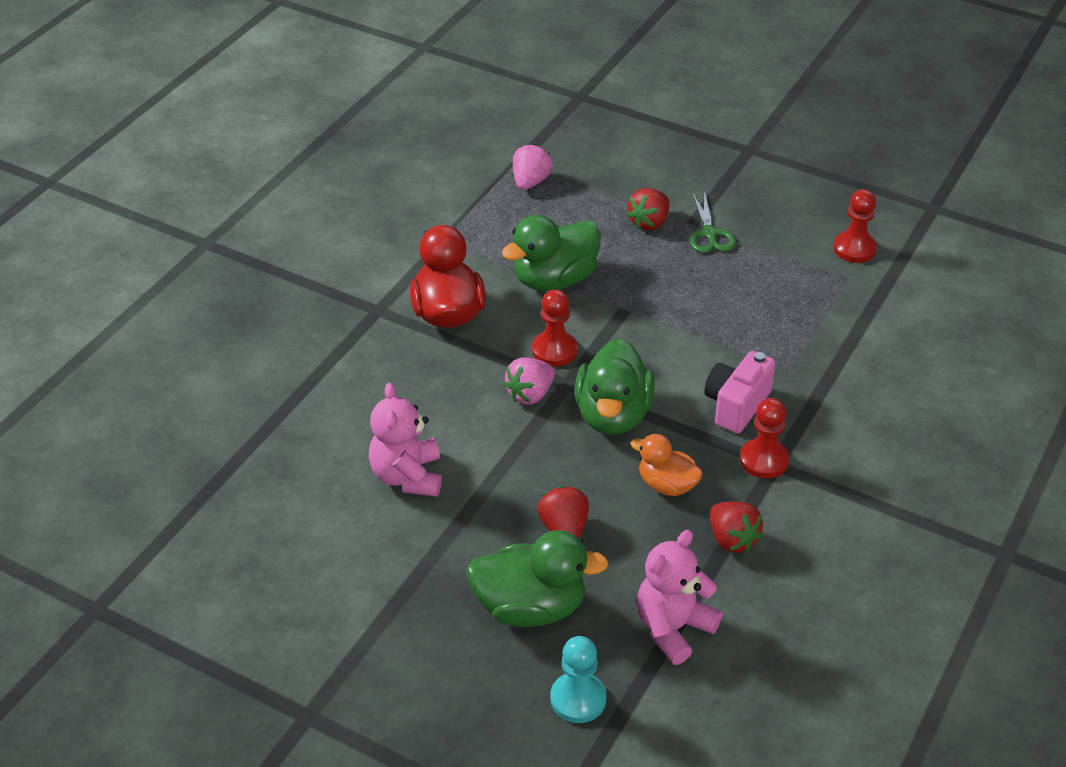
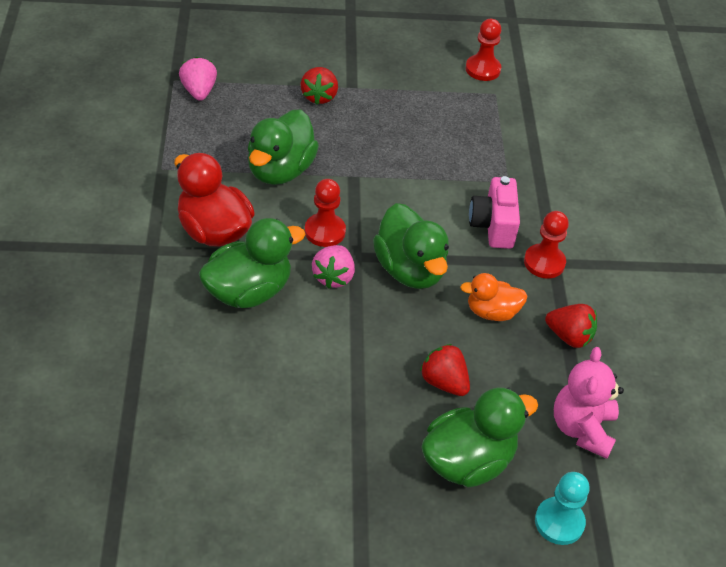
camera: 35 degrees left, 5 degrees up
(407, 476) = (287, 390): pink teddy bear -> none
(439, 378) = (248, 291): none -> green duck
(709, 234) = (371, 91): green scissors -> none

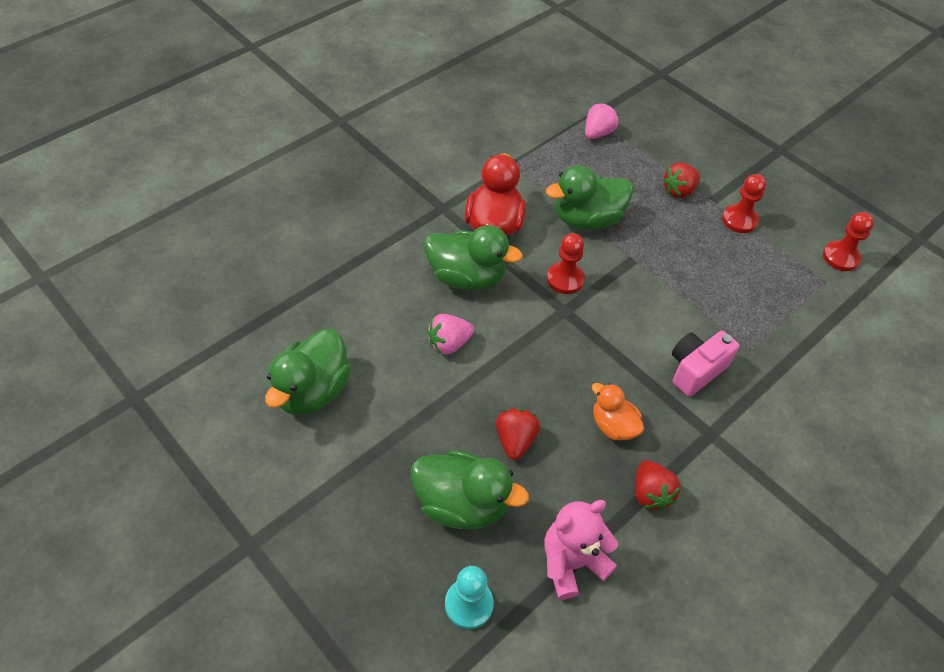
camera: 50 degrees right, 5 degrees up
(333, 277) = (532, 312): pink strawberry -> pink strawberry (449, 343)
(410, 270) = (591, 349): green duck -> green duck (312, 391)
(544, 262) = (702, 427): red pawn -> red pawn (739, 220)

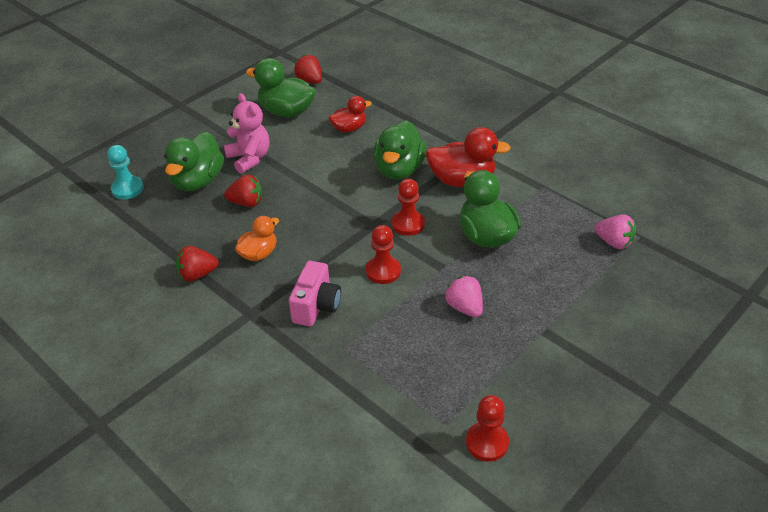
camera: 90 degrees right, 10 degrees down
(371, 320) = (349, 128): none -> red duck
(449, 343) = (331, 166): pink strawberry -> pink strawberry (464, 307)
(572, 562) = (148, 233): pink teddy bear -> pink teddy bear (249, 158)
(679, 190) = (549, 303): red strawberry -> red strawberry (310, 80)
(695, 370) = (316, 306): pink camera -> pink camera turned 60 degrees clockwise
(739, 220) = (520, 352): red pawn -> red pawn (383, 271)

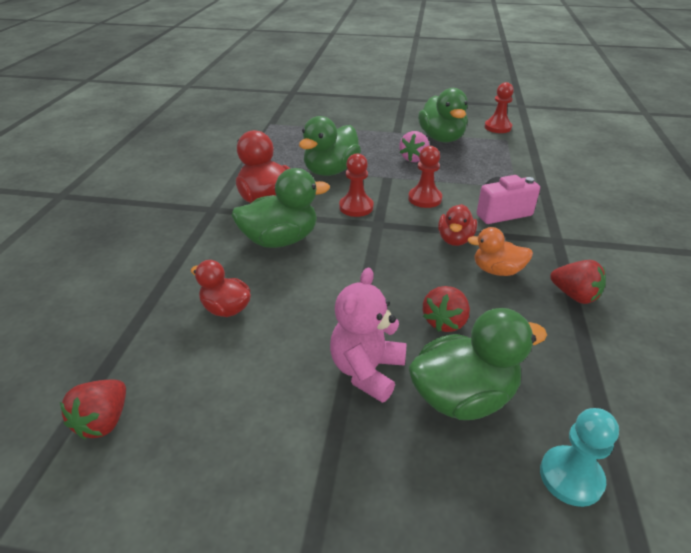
camera: 125 degrees left, 5 degrees down
(246, 203) = (445, 322): red strawberry -> red strawberry turned 120 degrees counterclockwise
(286, 112) = (222, 397): green duck -> green duck (441, 138)
(312, 254) = (455, 239): none -> red duck
(614, 242) = (285, 129): pink strawberry -> none

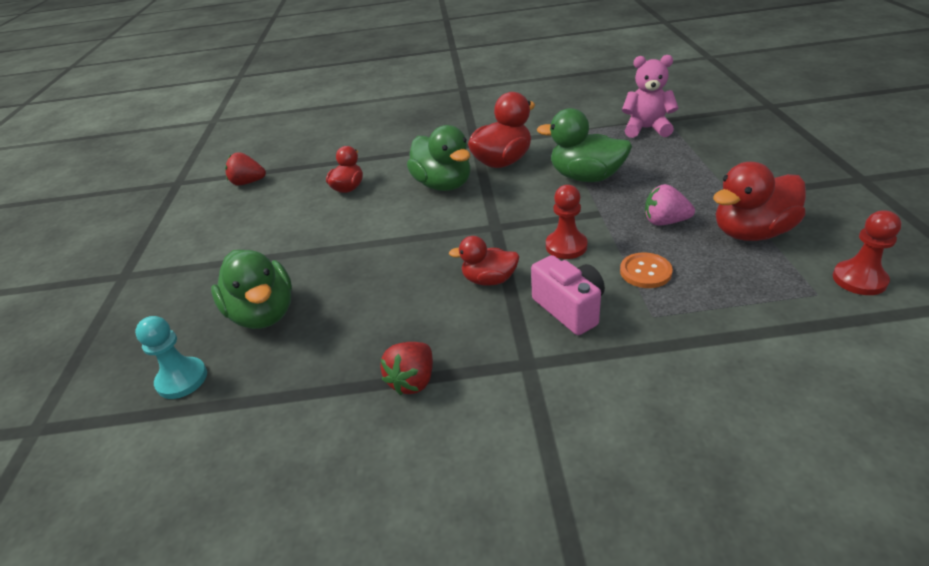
camera: 80 degrees right, 0 degrees up
(356, 207) = (520, 208): red pawn -> none
(367, 370) = (290, 262): pink teddy bear -> pink teddy bear (646, 129)
(441, 138) = (751, 232): green duck -> red duck
(445, 322) = (351, 292): red strawberry -> none
(469, 178) = (645, 272): none -> orange button
(497, 270) = (441, 316): orange duck -> none

